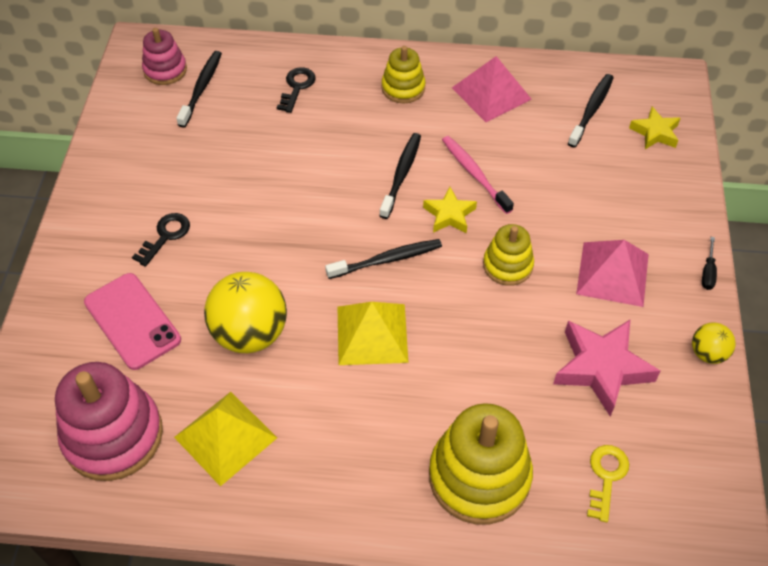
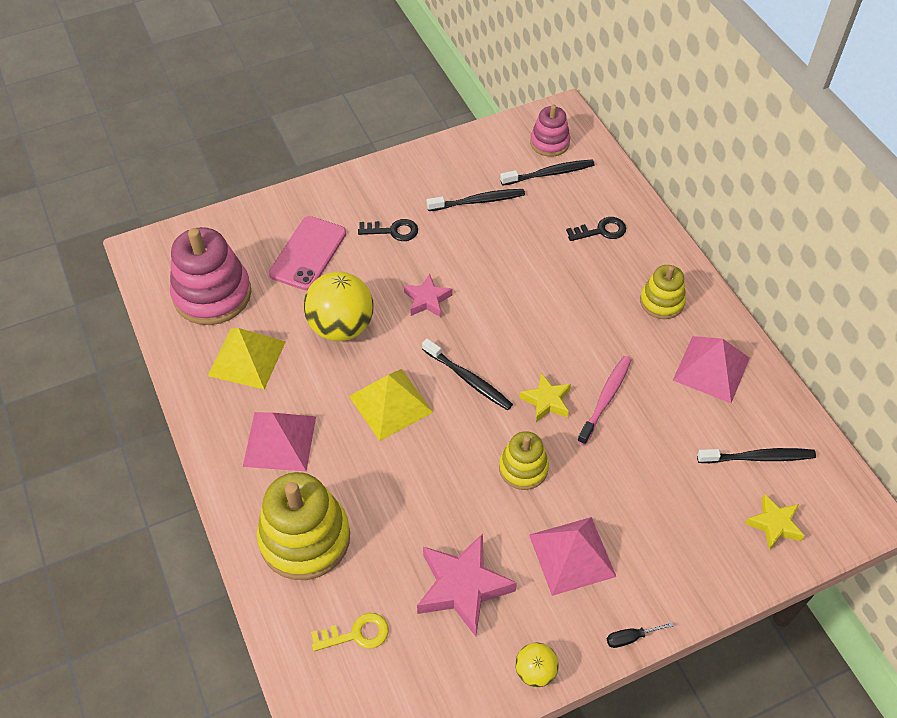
camera: 60 degrees right, 0 degrees up
(272, 248) = (427, 300): none -> pink star
(351, 450) = (280, 441): none -> pink pyramid
(401, 174) = (564, 347): black toothbrush -> black toothbrush (478, 201)

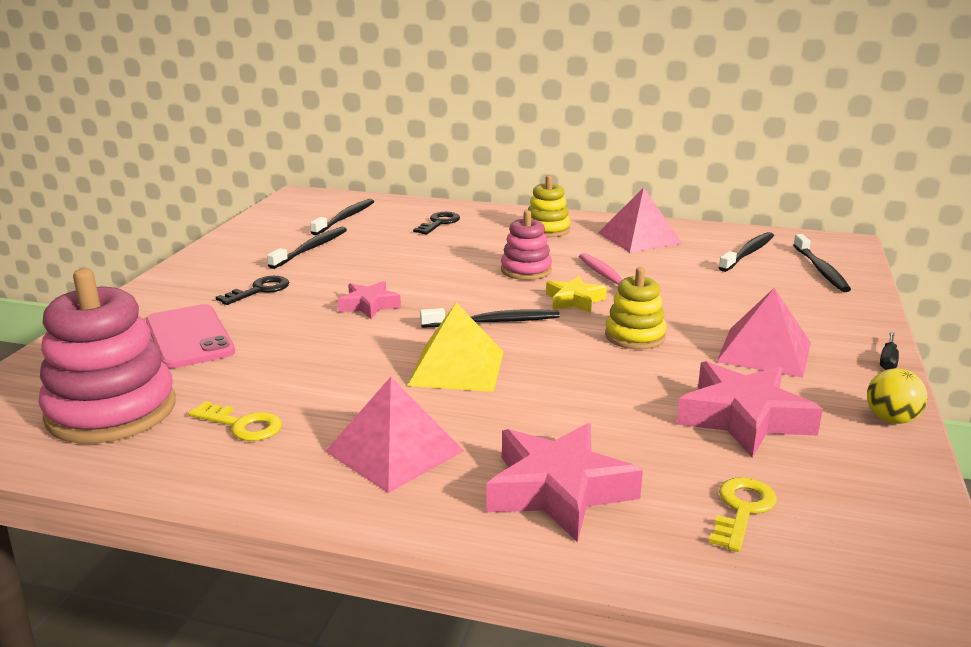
camera: 50 degrees left, 30 degrees down
(247, 358) = (242, 425): yellow pyramid -> yellow key
(305, 538) = (558, 490): yellow stacking toy -> pink star
(341, 327) = (314, 356): yellow ball -> none
(549, 143) = (316, 208): pink stacking toy -> pink stacking toy (526, 270)
(774, 524) = (820, 270): yellow star -> black toothbrush

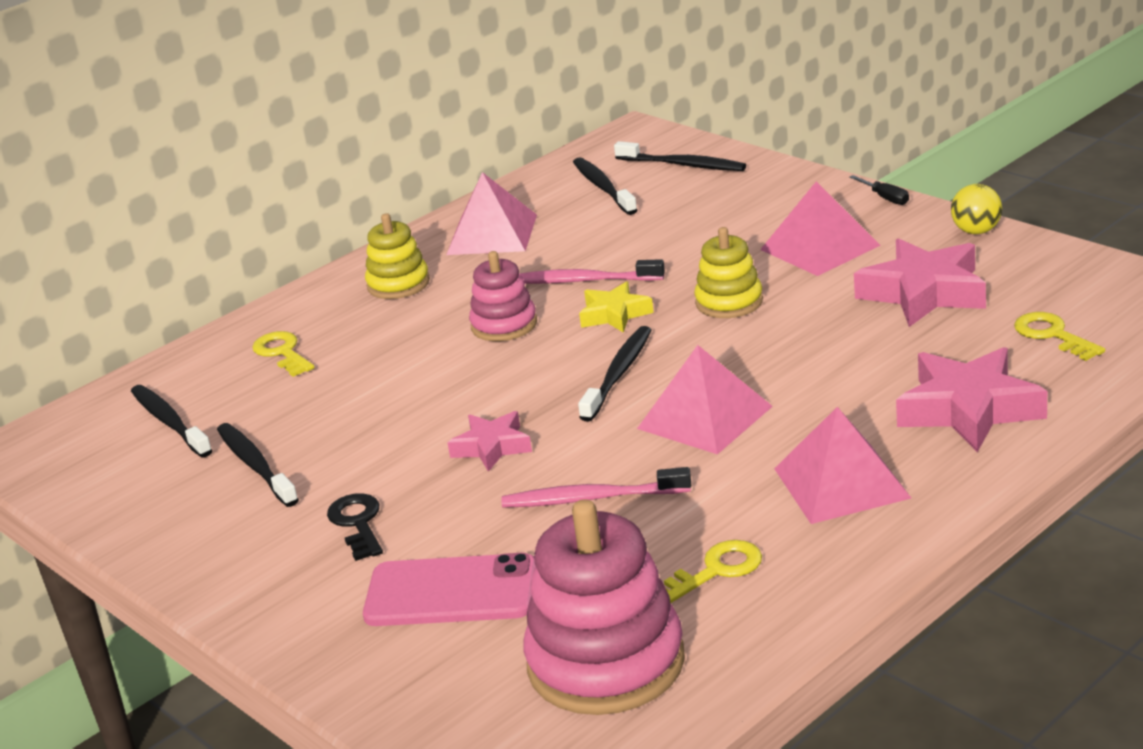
camera: 55 degrees left, 5 degrees up
(321, 353) = (591, 498): none -> pink toothbrush
(439, 223) = (282, 352): black key -> yellow key
(457, 368) = (704, 417): yellow pyramid -> pink pyramid

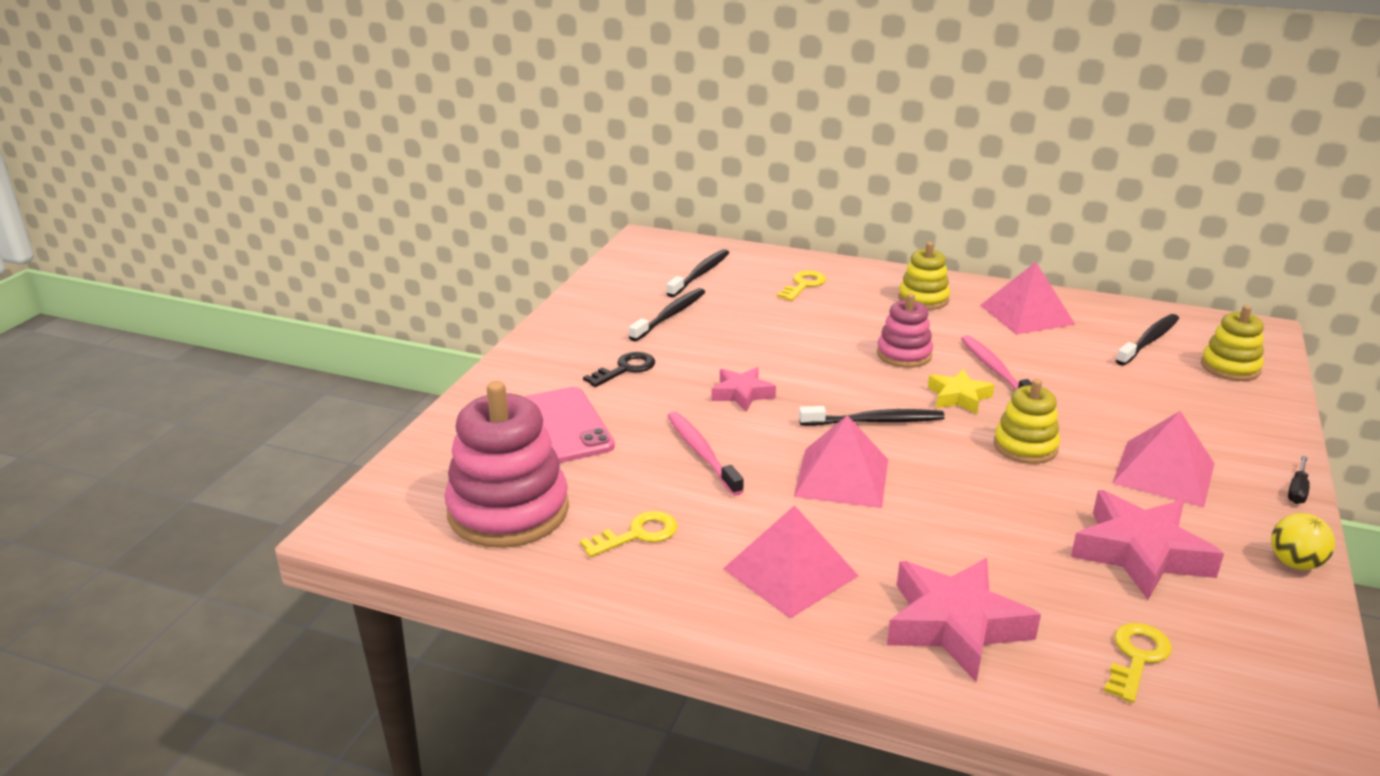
camera: 60 degrees right, 0 degrees up
(683, 165) = (1230, 367): black toothbrush -> yellow stacking toy
(716, 570) = (638, 534): yellow key -> yellow key turned 60 degrees counterclockwise

